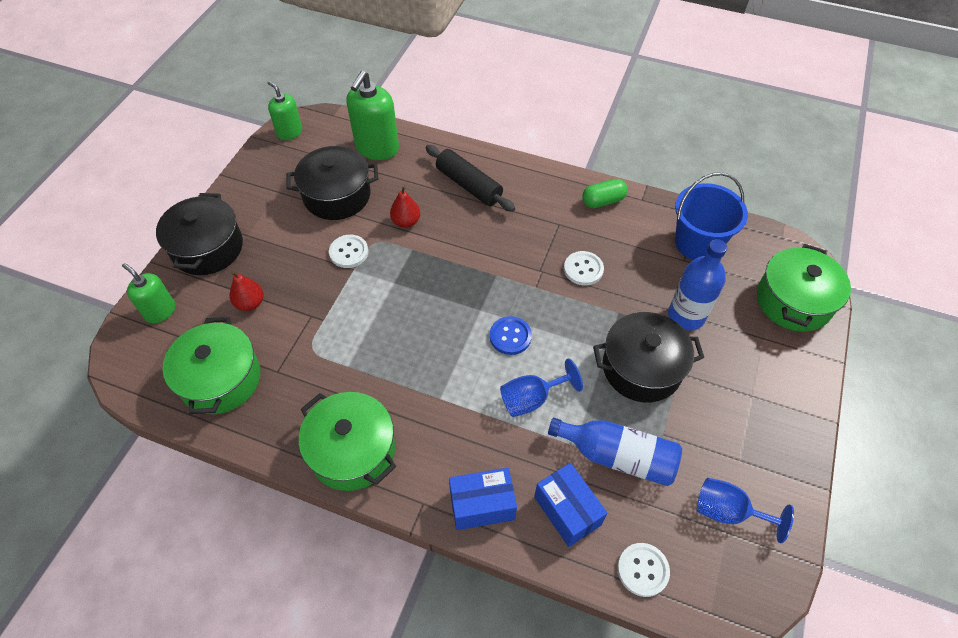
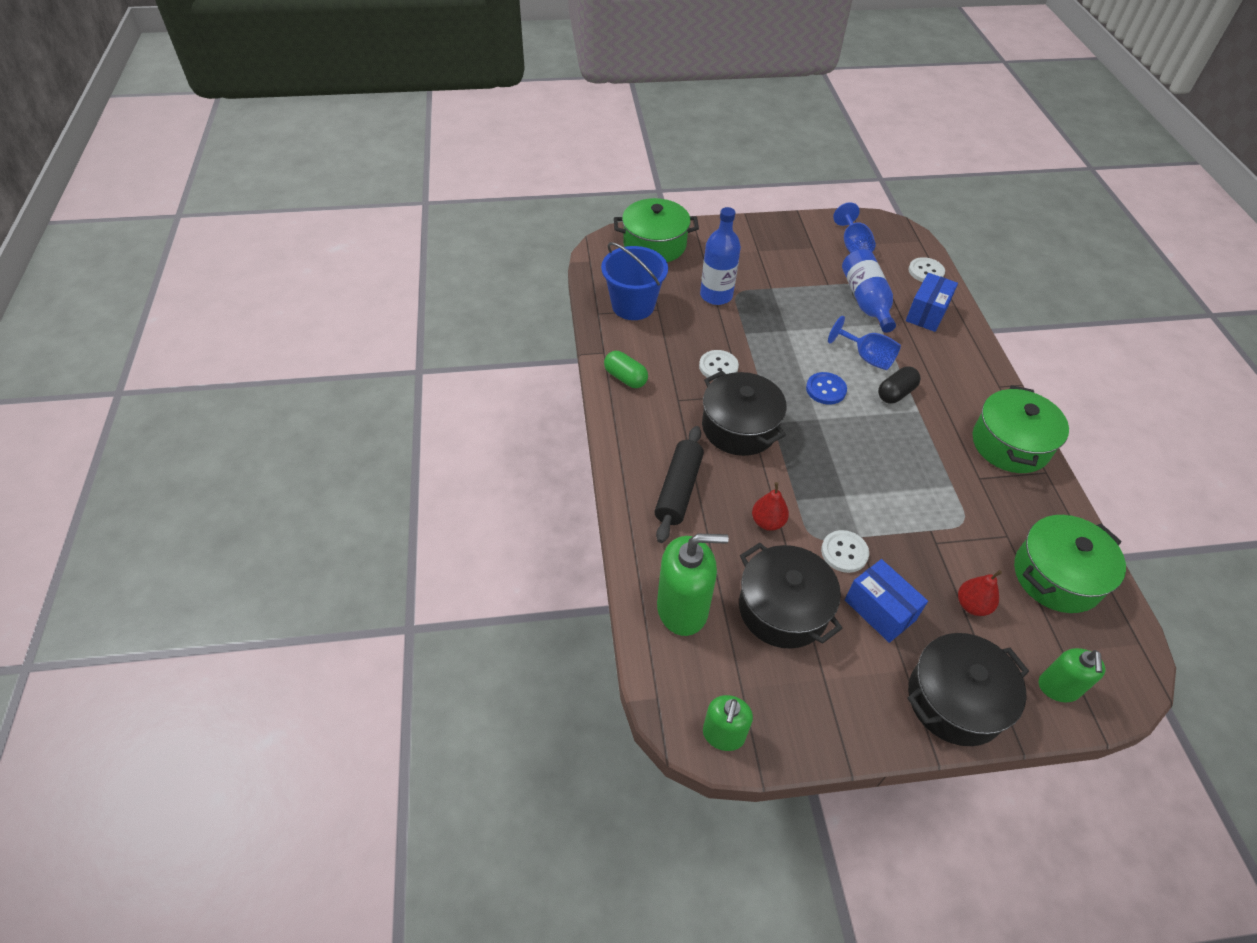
camera: 120 degrees left, 5 degrees down
(472, 393) = (895, 393): none -> black capsule
(482, 505) = (967, 355): blue box -> blue box (880, 610)
(641, 368) = (785, 307): black pot -> black pot (739, 427)

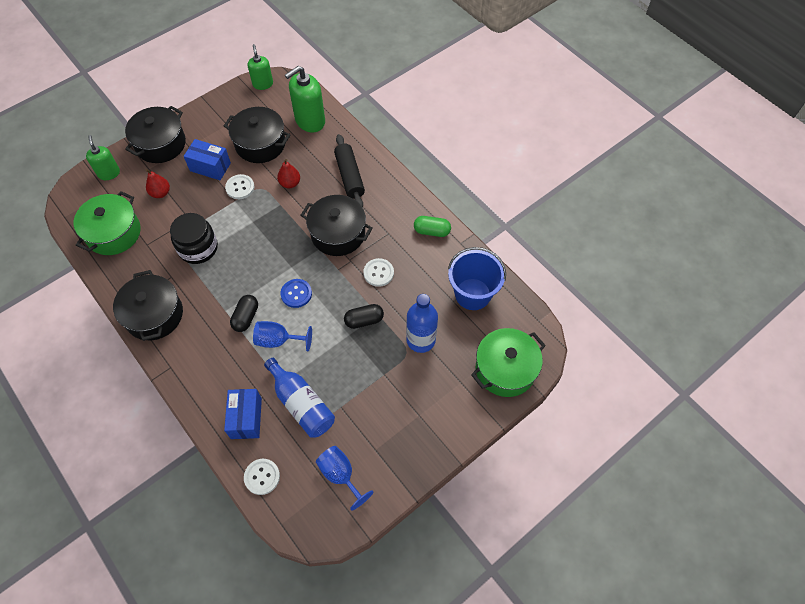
camera: 150 degrees right, 10 degrees up
(763, 334) = (364, 320): none -> black capsule
(933, 496) = (198, 248): none -> black jar
(1010, 444) = (154, 315): green pot -> black pot

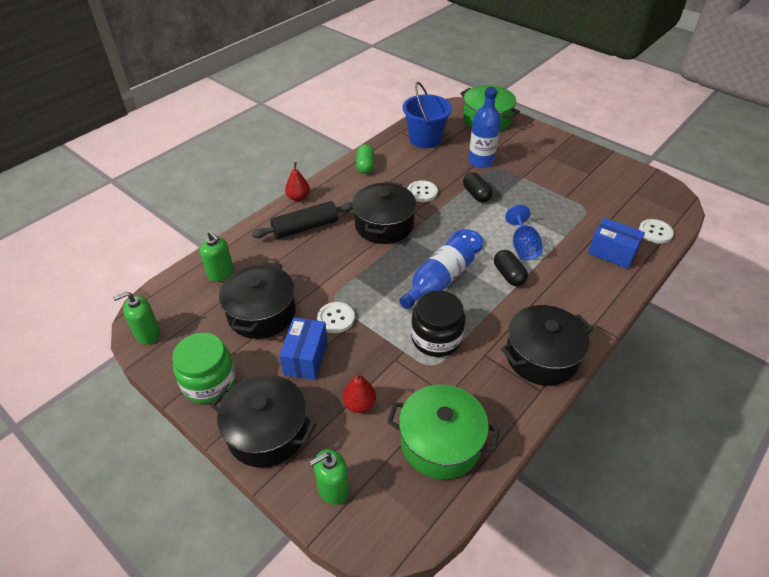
camera: 100 degrees left, 15 degrees down
(210, 116) = (209, 382): none -> green jar
(246, 317) = (508, 275): black capsule -> black capsule turned 60 degrees clockwise
(246, 418) = (611, 253): blue box -> blue box turned 45 degrees clockwise
(290, 183) = (322, 273): red pear -> red pear (298, 197)
(301, 404) = (576, 220): blue bottle -> blue bottle (438, 282)
(310, 121) = (221, 273): green soap dispenser -> green soap dispenser, size x0.61
(340, 475) = (622, 189): blue goblet -> none

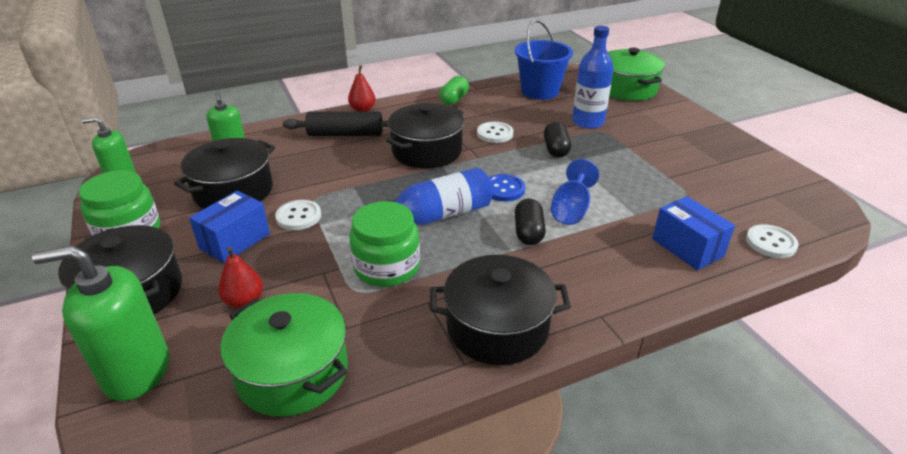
camera: 25 degrees right, 10 degrees down
(333, 489) = (136, 371): green soap dispenser -> green soap dispenser, size x1.63
(436, 338) = (386, 267): black jar -> green jar

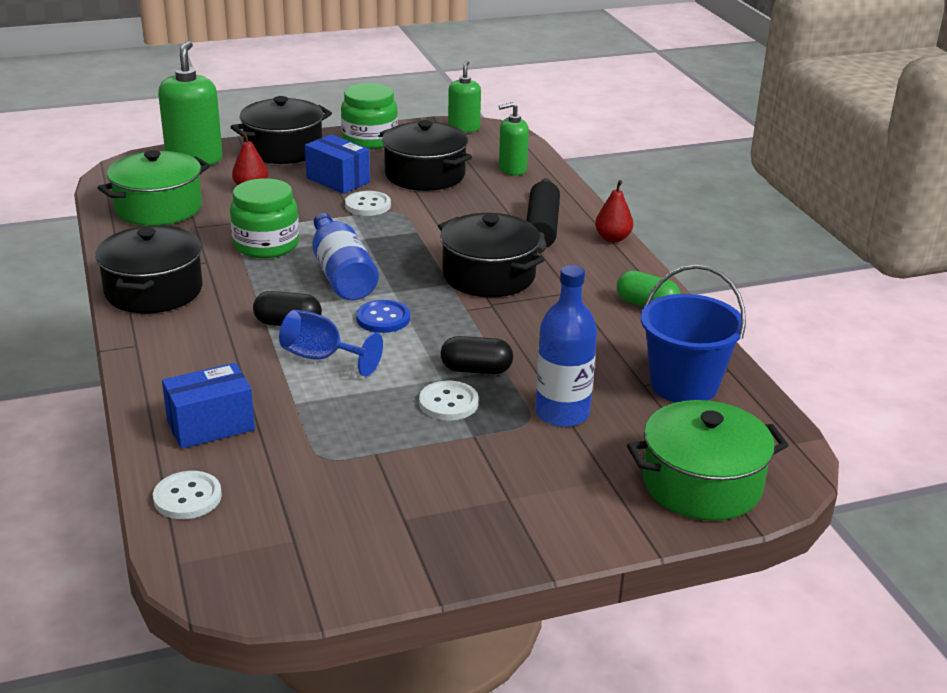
camera: 95 degrees right, 5 degrees down
(495, 134) = (531, 327): white button -> white button (448, 403)

